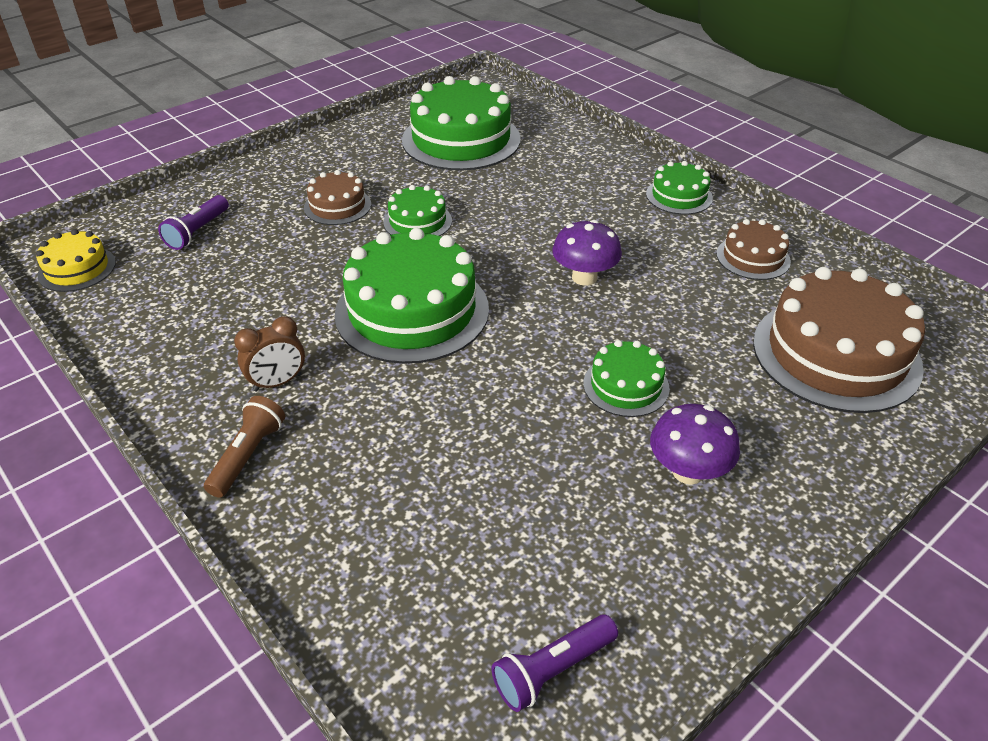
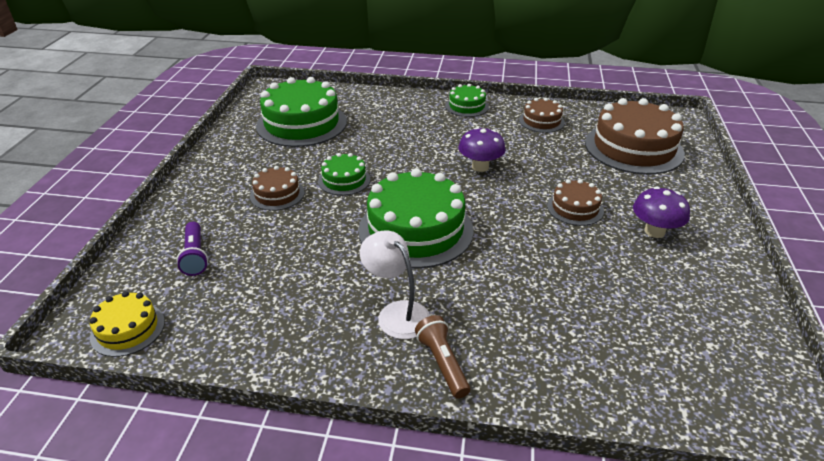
camera: 40 degrees left, 5 degrees down
(277, 383) = (396, 313): brown clock -> white lamp
(553, 670) = (734, 354): purple flashlight -> none
(626, 385) = (575, 208): green cake -> brown cake

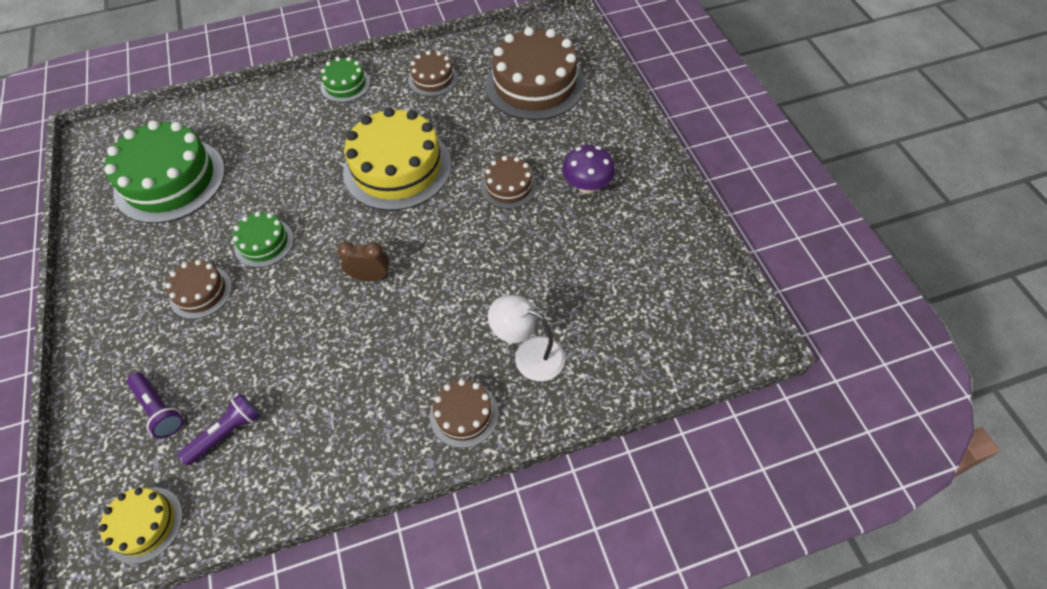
camera: 25 degrees left, 20 degrees up
(231, 292) = (226, 433): none -> purple flashlight
(396, 313) = (399, 381): white lamp -> white lamp (529, 355)
(415, 230) = (370, 277): green cake -> brown clock
(442, 363) = (464, 414): brown flashlight -> brown cake
(480, 167) = (397, 168): purple mushroom -> yellow cake

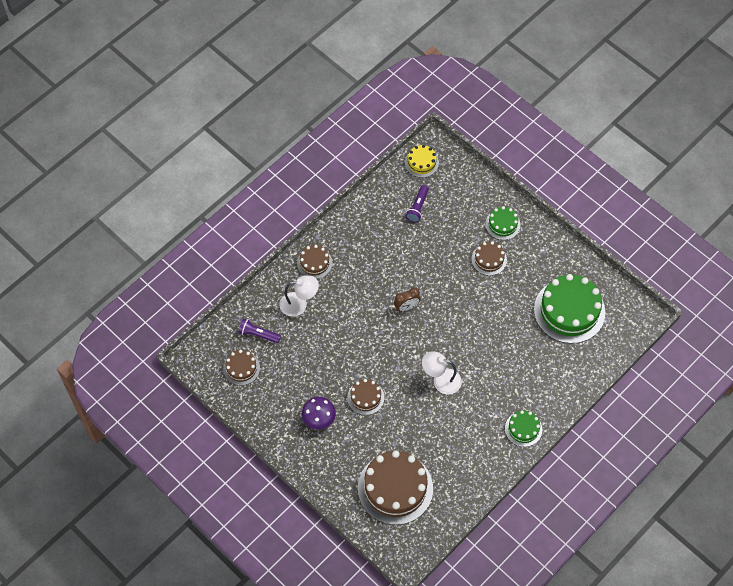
camera: 150 degrees right, 5 degrees up
(159, 409) = (457, 202): purple flashlight -> purple flashlight (258, 334)
(264, 243) = (479, 299): green cake -> green cake (502, 224)
(397, 168) = (441, 380): yellow cake -> white lamp
(433, 79) = (468, 461): brown cake -> brown cake (241, 368)

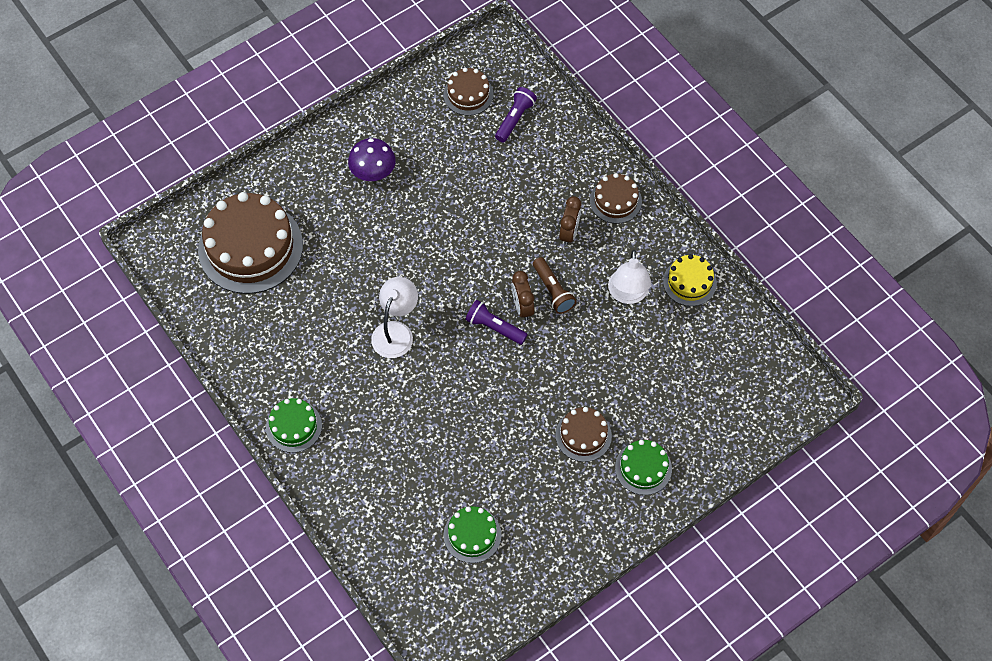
camera: 100 degrees right, 0 degrees up
(299, 304) = (553, 173): white lamp -> white lamp (627, 294)
(345, 287) = (569, 233): none -> brown clock
(365, 397) = (391, 233): brown cake -> none
(390, 291) = (553, 290): none -> brown flashlight
(418, 207) = (691, 351): purple flashlight -> purple flashlight (494, 327)
(421, 162) = (772, 371): yellow cake -> yellow cake (689, 282)
(569, 311) = (472, 535): green cake -> green cake, size x0.51

